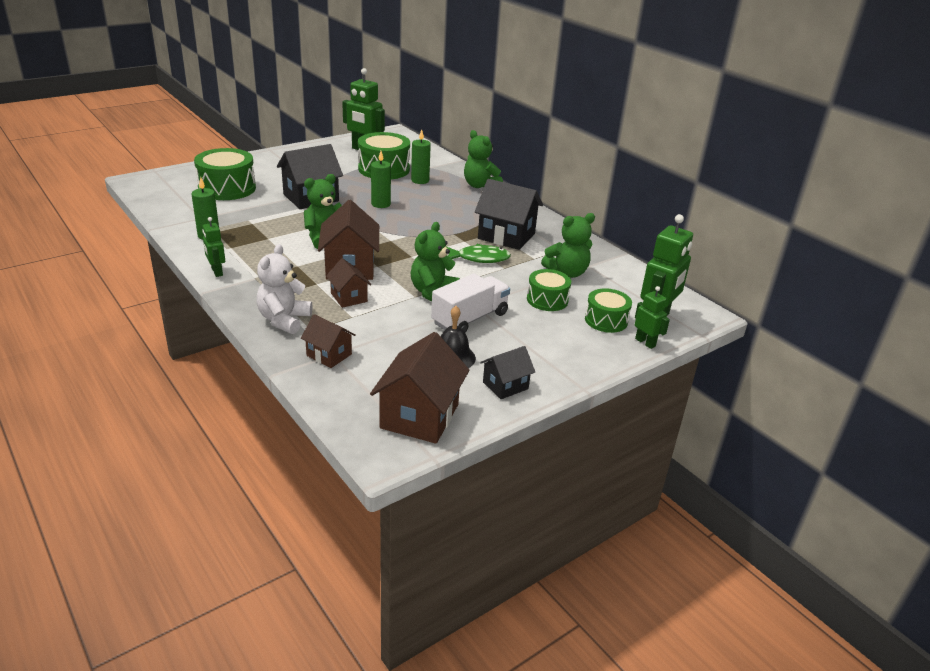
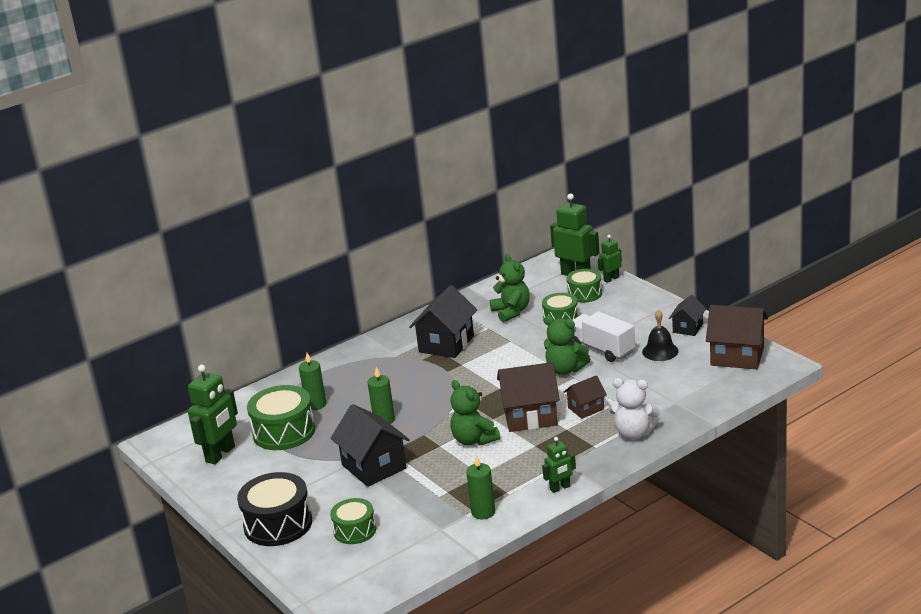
camera: 85 degrees left, 5 degrees down
(227, 188) = (355, 530): green drum -> green drum, size x0.61
(258, 165) = (278, 524): none -> black drum
(329, 355) = (677, 403): brown house -> none
(479, 258) = (495, 354): green fish -> none
(480, 186) = (326, 367): green teddy bear -> none
(505, 385) = (688, 328): black house -> black house turned 60 degrees clockwise

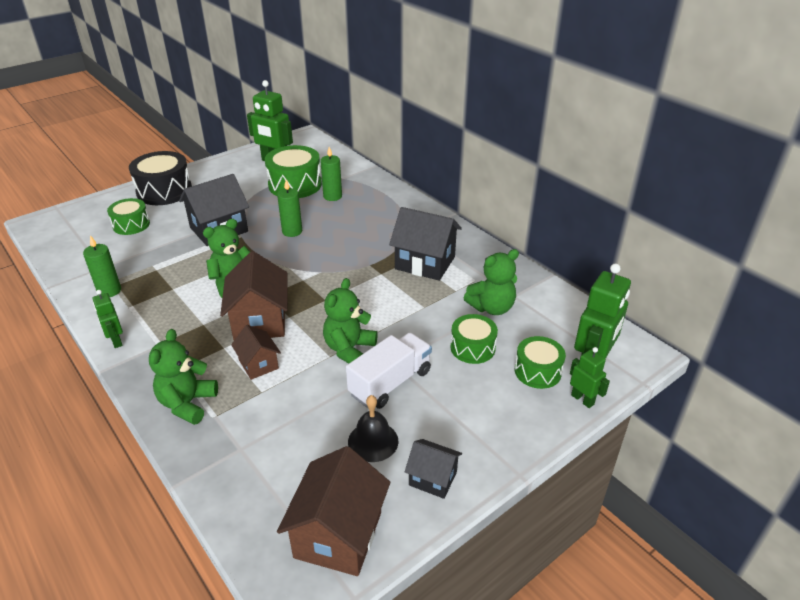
camera: 85 degrees right, 10 degrees up
(634, 433) = (187, 403): white teddy bear -> green teddy bear

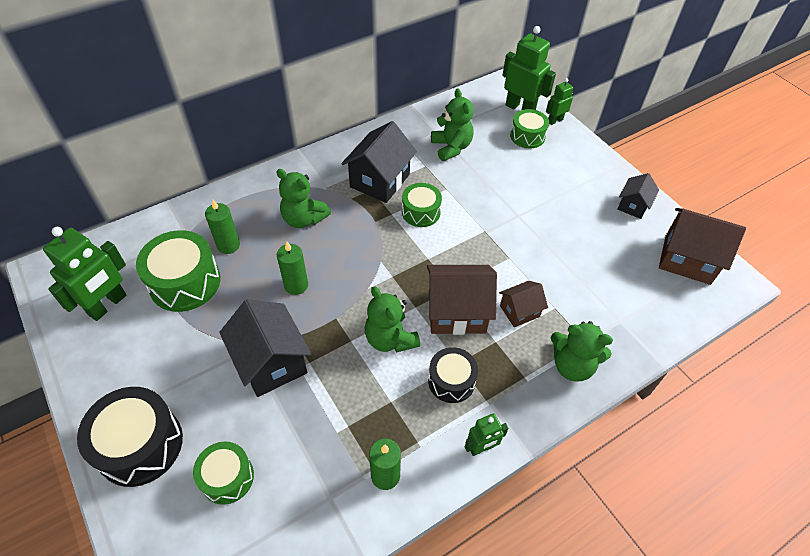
camera: 85 degrees left, 15 degrees up
(185, 321) = (451, 381): none -> black drum
(349, 349) = (500, 244): green teddy bear -> green teddy bear (303, 219)
(373, 441) = (603, 235): black bell -> none
(390, 383) = (541, 220): white truck -> none
(472, 348) = (501, 166): green drum -> green drum (421, 212)

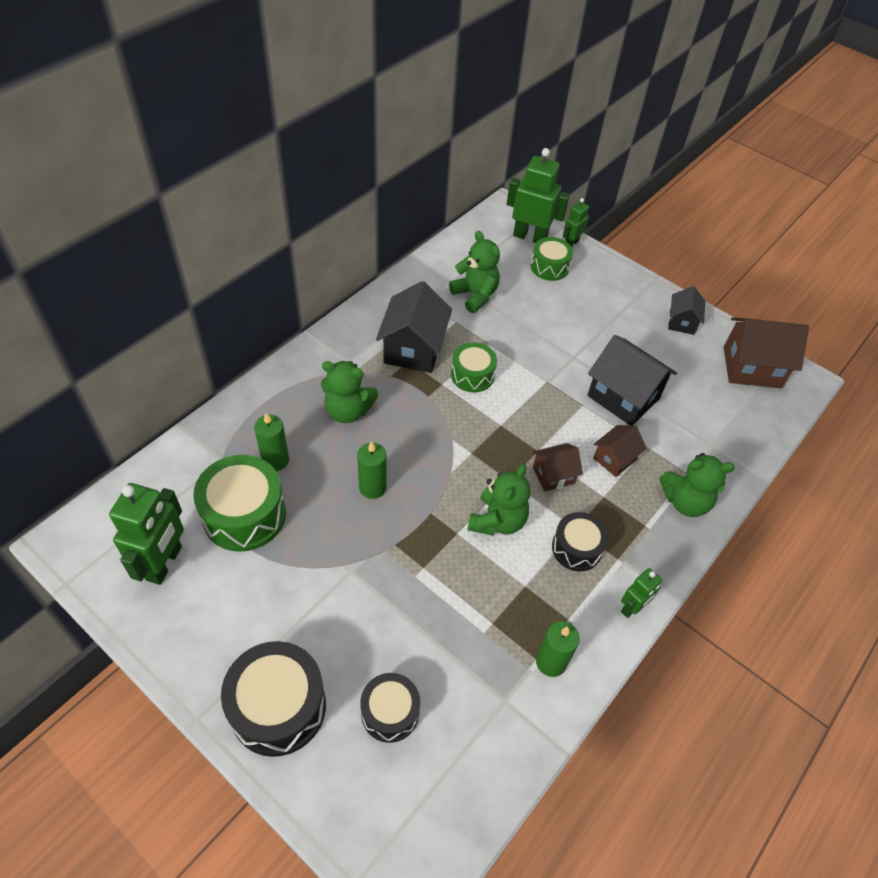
camera: 20 degrees left, 0 degrees up
(227, 477) = (390, 712): green drum -> black drum
(271, 362) = (382, 578): black house -> black house (623, 397)
(390, 339) = (497, 521): green teddy bear -> green teddy bear turned 105 degrees counterclockwise
(457, 312) = (553, 475): brown house -> brown house, size x0.56

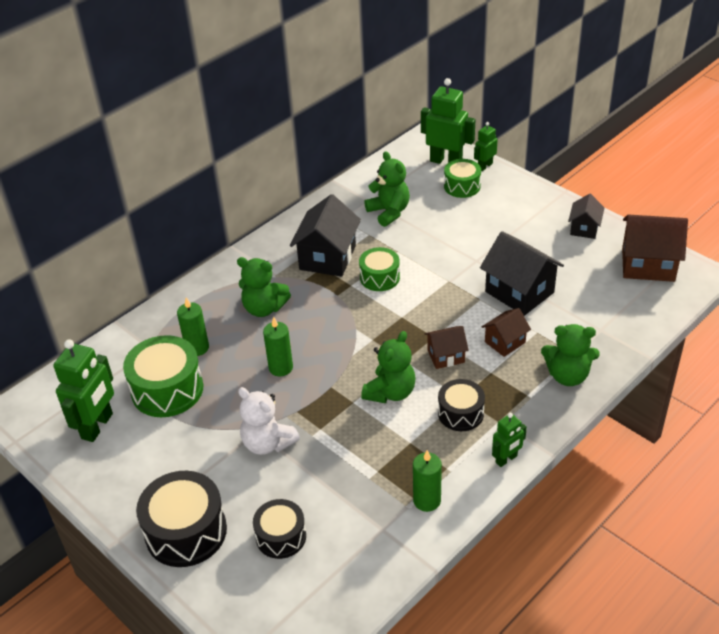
camera: 10 degrees right, 10 degrees down
(365, 586) = (268, 443): none -> white teddy bear

